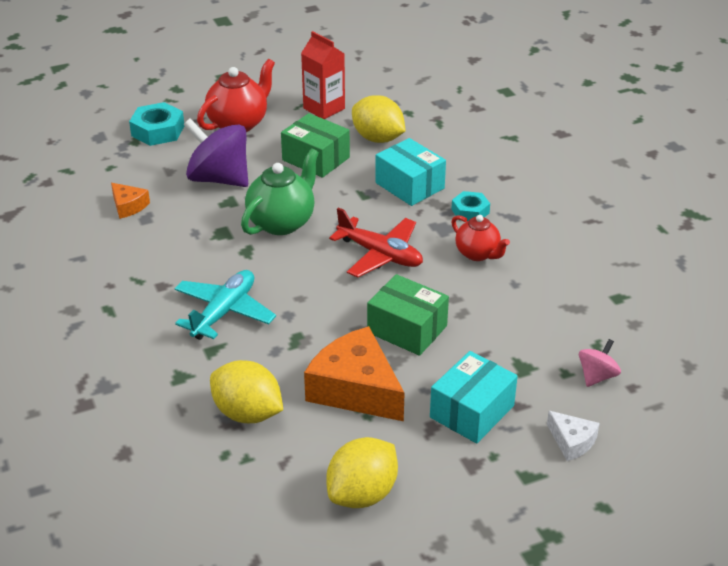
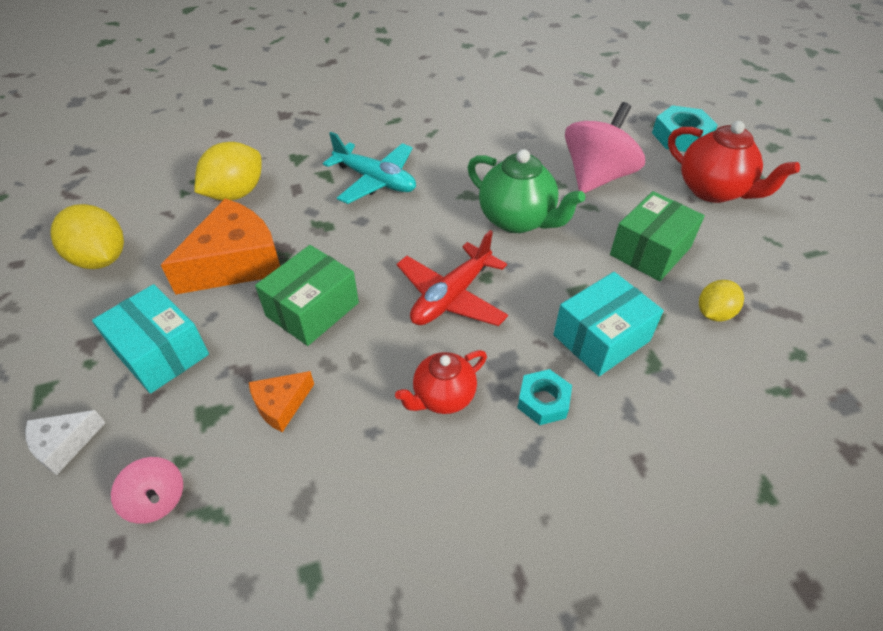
camera: 95 degrees right, 10 degrees up
(128, 206) = (544, 124): orange cheese -> orange cheese (281, 405)
(219, 179) = (596, 177): purple spinning top -> pink spinning top
(324, 108) = (775, 263): red carton -> none
(378, 138) = (714, 313): yellow lemon -> yellow lemon, size x0.60

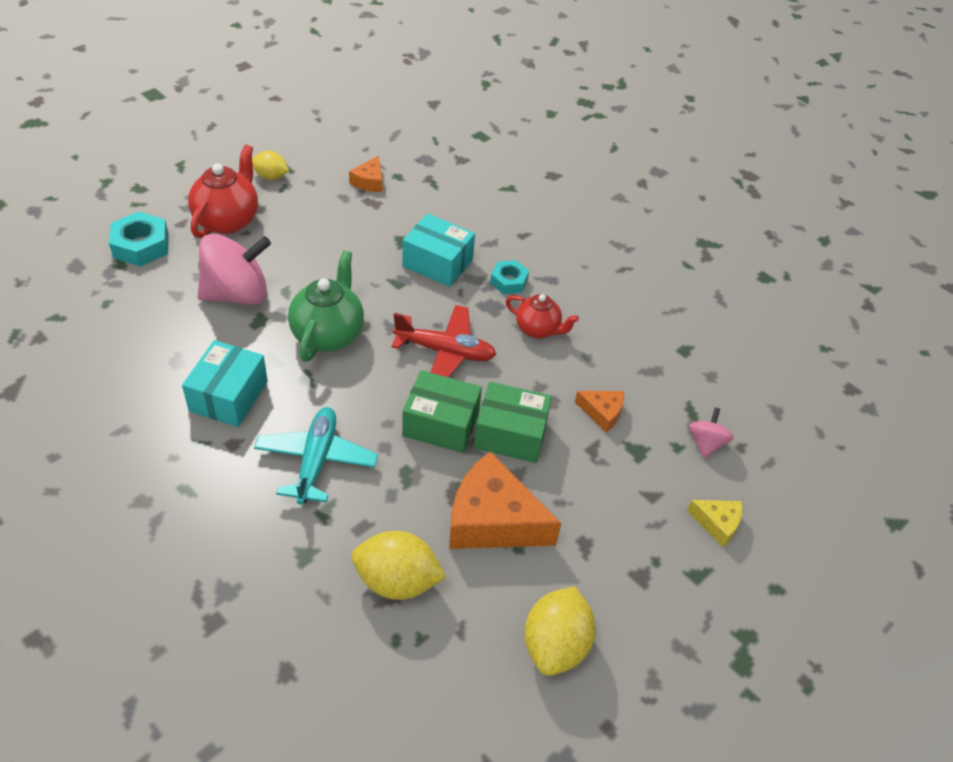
camera: 120 degrees left, 0 degrees up
(64, 444) = (717, 523): white cheese -> yellow cheese
(161, 352) = (614, 515): turquoise box -> turquoise box (228, 396)
(596, 177) = (237, 294): pink spinning top -> pink spinning top turned 150 degrees clockwise
(650, 251) = (329, 249): green box -> green box (441, 424)
(714, 313) = (381, 213): yellow lemon -> yellow lemon (271, 176)
(784, 320) = (369, 182): none -> orange cheese

